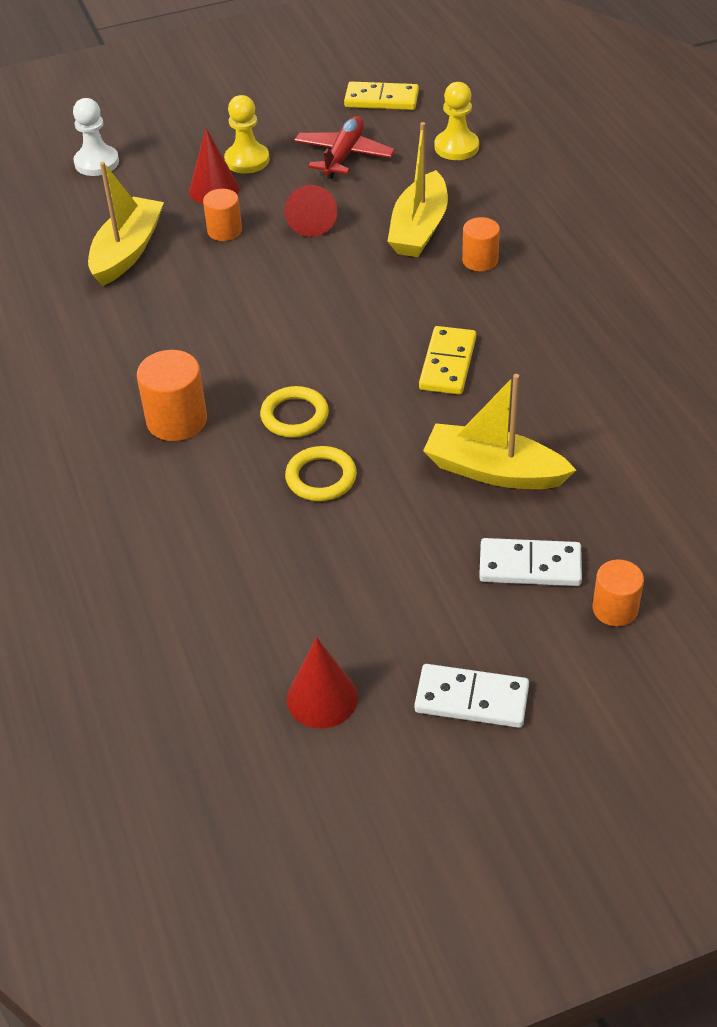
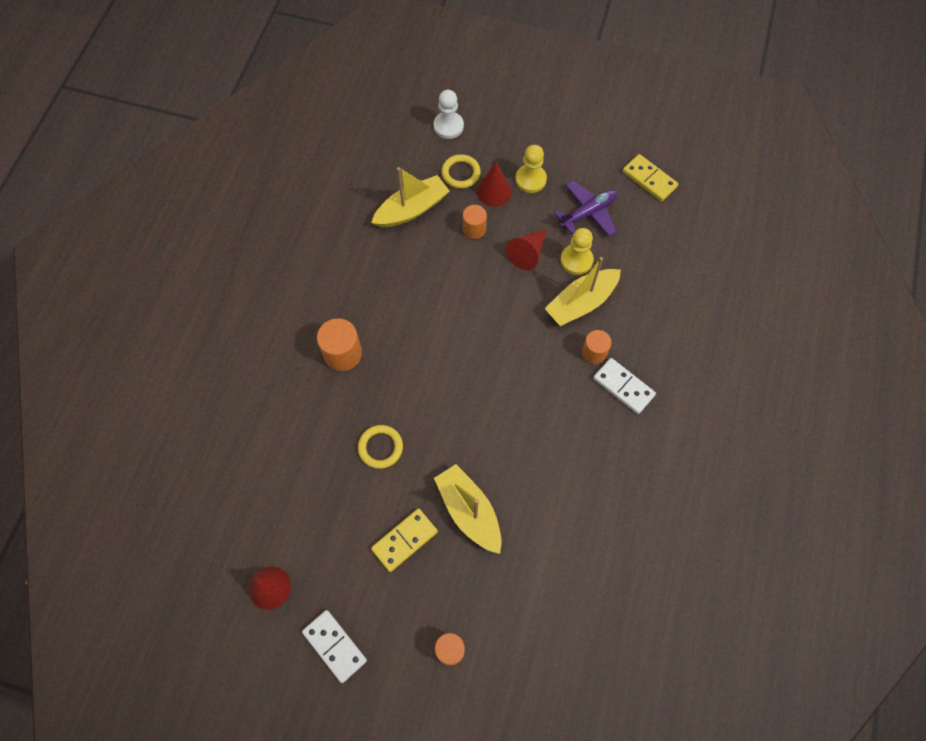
camera: 35 degrees right, 20 degrees up
(294, 416) = (401, 395): yellow ring -> yellow ring (460, 173)
(344, 155) = (588, 213): red plane -> purple plane
(447, 363) = (510, 417): yellow domino -> yellow domino (404, 540)
(456, 147) = (659, 250): yellow pawn -> yellow pawn (576, 260)
(530, 566) = (432, 588): white domino -> white domino (623, 387)

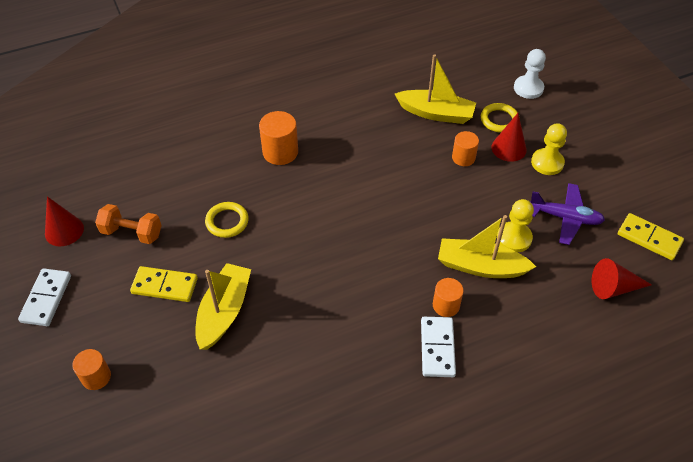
camera: 50 degrees right, 15 degrees down
(324, 531) = (132, 233): none -> orange dumbbell
(528, 253) = (482, 203): red cone -> red cone (614, 288)
(649, 179) = (649, 238): yellow domino -> yellow domino turned 60 degrees counterclockwise

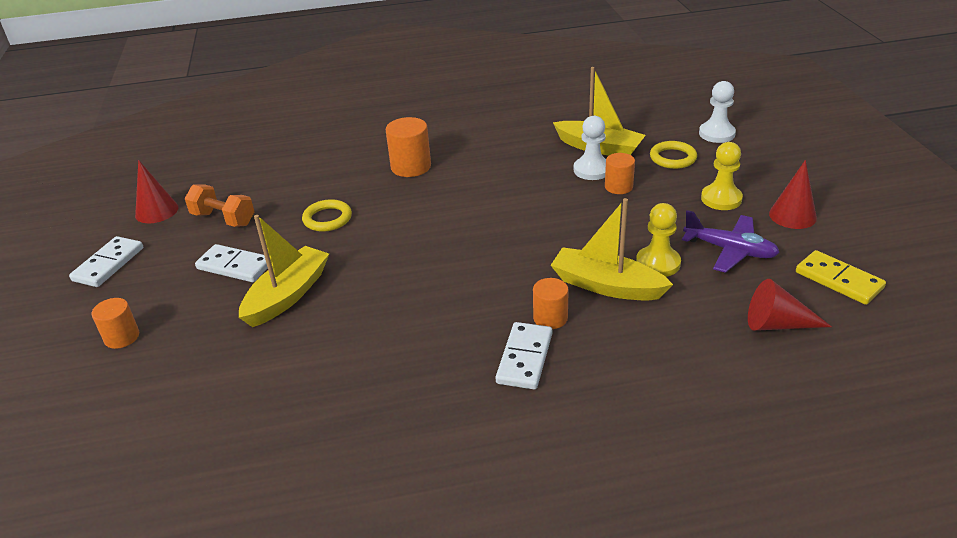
camera: 15 degrees right, 15 degrees down
(165, 286) = (235, 266): yellow domino -> white domino
(437, 140) = (592, 170): none -> white pawn
(509, 148) = (677, 183): red cone -> red cone (792, 215)

